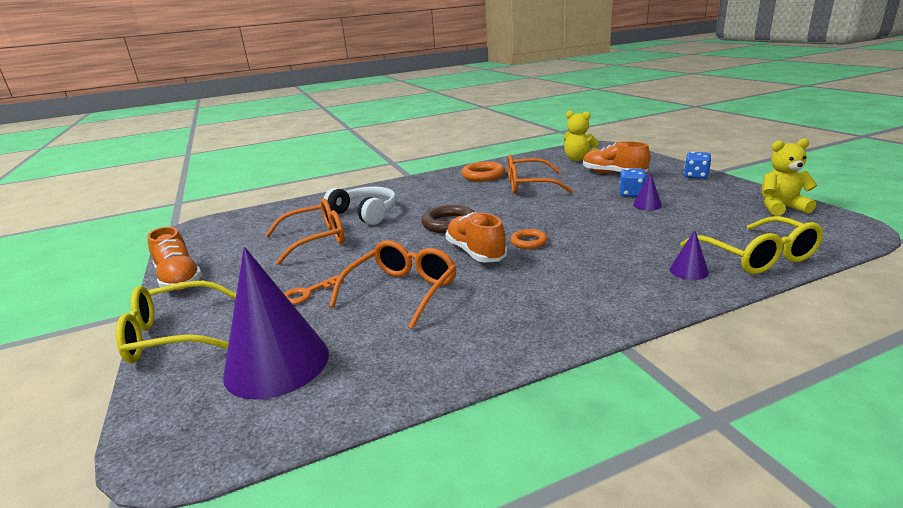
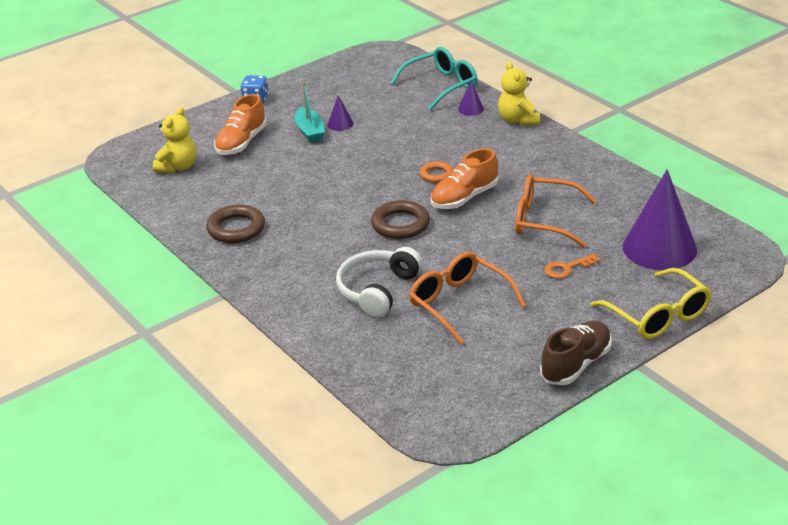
camera: 105 degrees left, 10 degrees up
(179, 279) = (576, 365): orange shoe -> brown shoe
(307, 293) = (567, 268): orange key -> orange key turned 120 degrees clockwise
(483, 175) = (236, 228): orange ring -> brown ring
(529, 185) = (279, 191): orange glasses -> none
(631, 194) = (310, 131): blue dice -> turquoise boat
(756, 257) = (441, 86): yellow glasses -> turquoise glasses
(781, 208) = (344, 70): yellow teddy bear -> yellow teddy bear (518, 120)

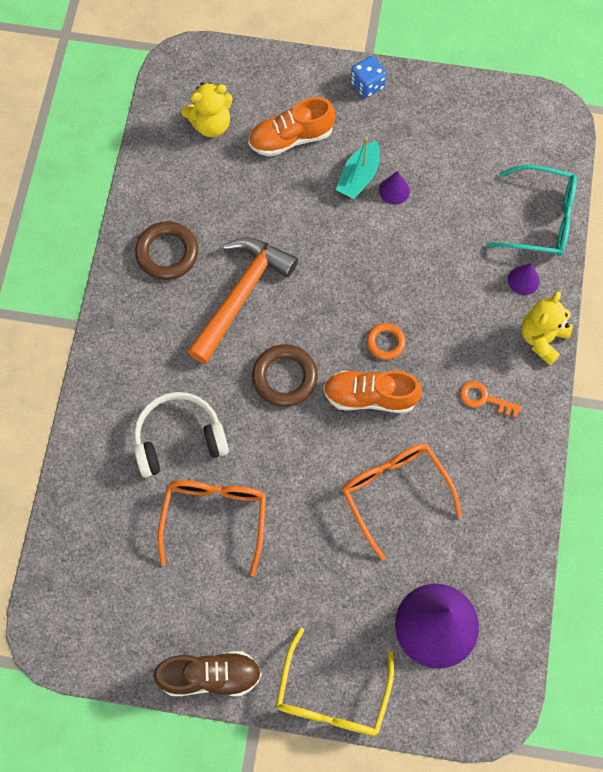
camera: 45 degrees right, 35 degrees up
(315, 213) = (241, 295): none -> orange hammer
(567, 268) = (338, 568): orange key -> orange key (484, 399)

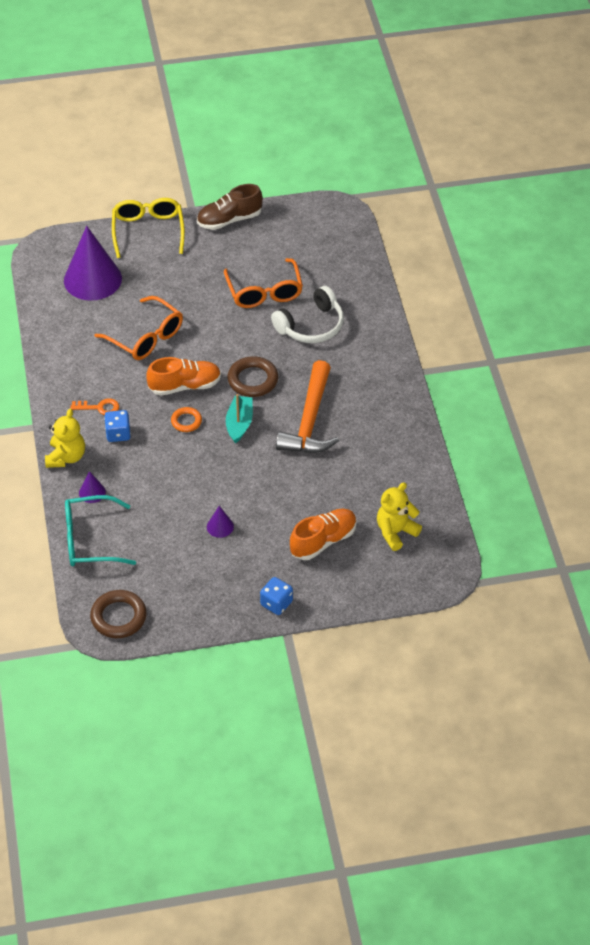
camera: 160 degrees right, 20 degrees down
(167, 253) = (381, 431): brown ring -> brown ring (118, 617)
(358, 177) = (253, 528): turquoise boat -> turquoise boat (239, 423)
(472, 351) = (118, 434): none -> blue dice

